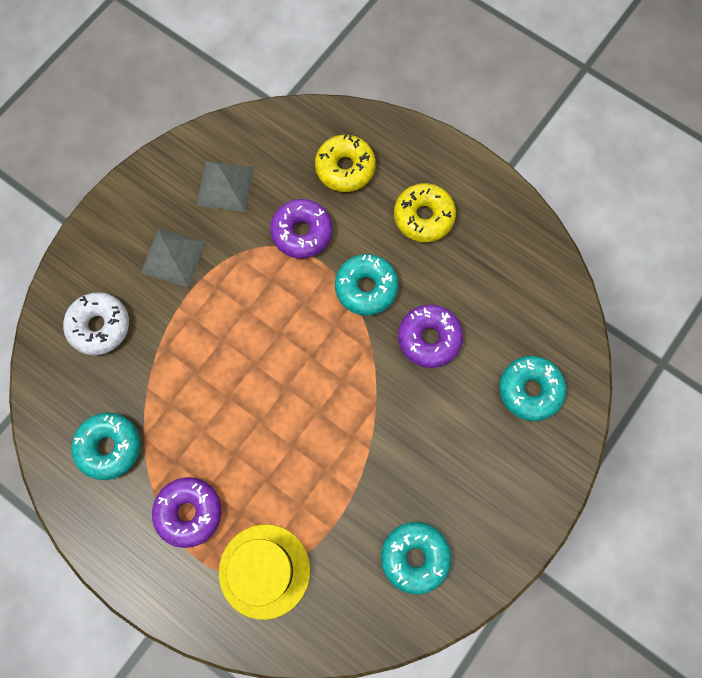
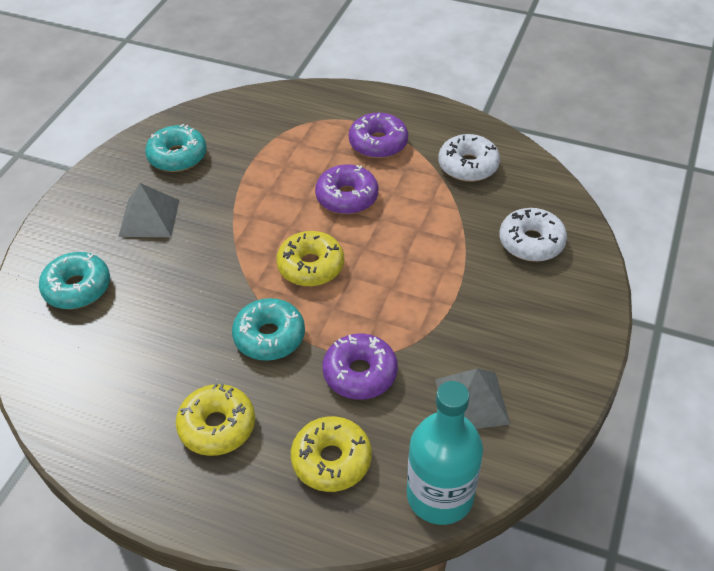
camera: 165 degrees right, 25 degrees down
(109, 447) = (468, 166): turquoise donut -> white donut
(173, 257) = (492, 316): grey pyramid -> grey pyramid (149, 218)
(264, 571) = (301, 125): yellow hat -> none
(278, 124) = (440, 495): none -> turquoise bottle
(311, 355) = (310, 266): none -> yellow donut
(429, 338) = (190, 307): purple donut -> purple donut (347, 197)

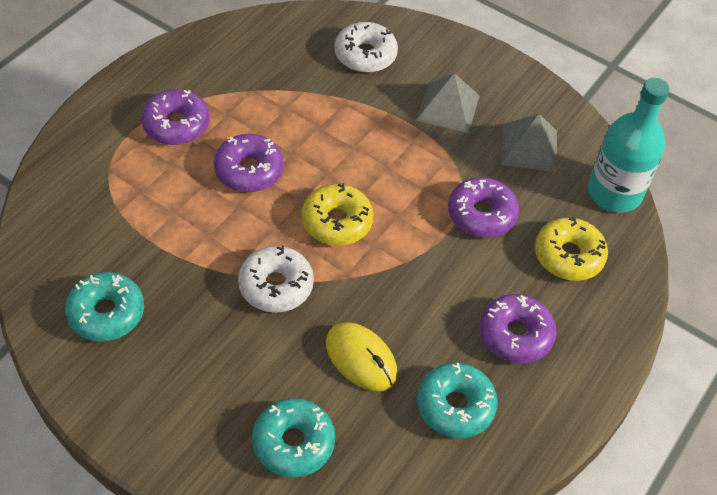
camera: 80 degrees left, 5 degrees up
(149, 218) = (204, 357): grey pyramid -> grey pyramid (448, 107)
(166, 313) = (361, 358): none -> yellow mouse
(217, 426) = (515, 335): yellow donut -> purple donut
(269, 336) = (419, 274): turquoise donut -> turquoise donut (455, 406)
(468, 166) = (245, 66): white donut -> white donut (276, 286)

